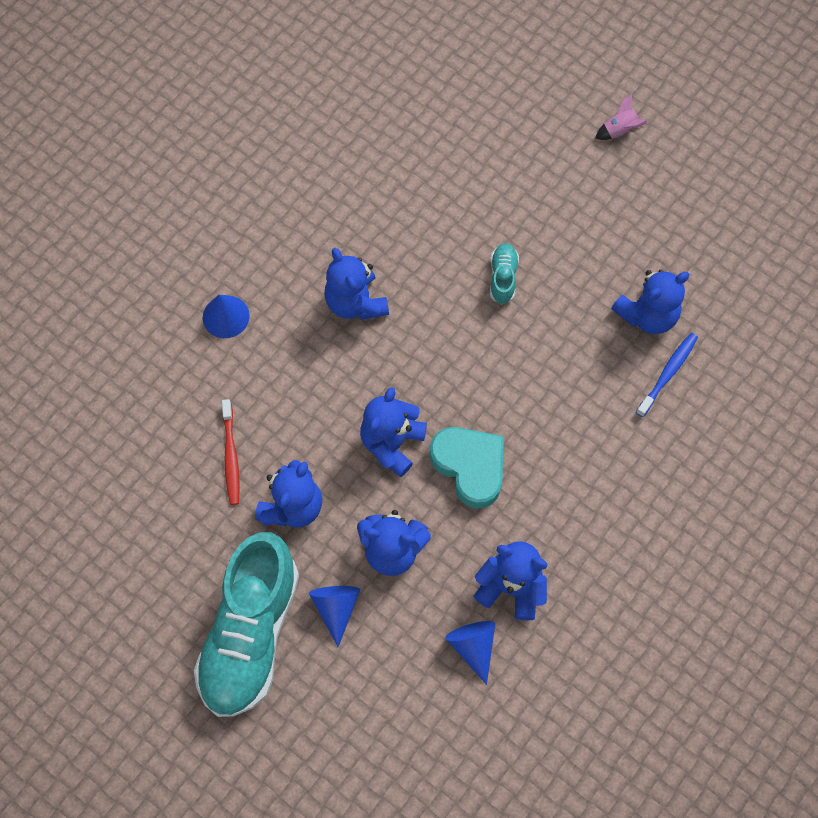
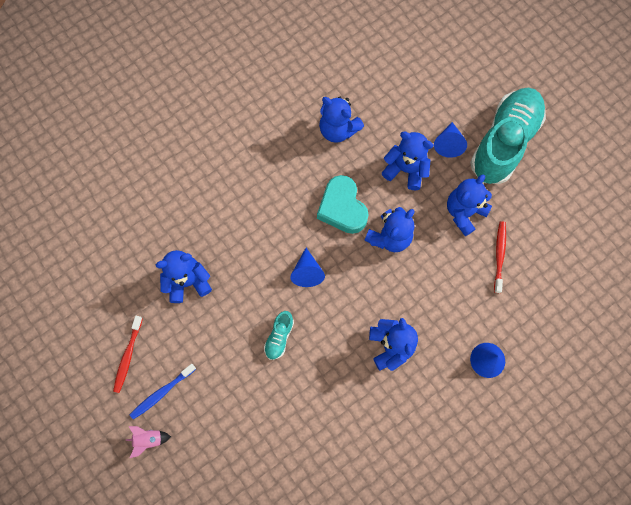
camera: 165 degrees left, 5 degrees up
(473, 646) = (371, 102): blue cone -> blue cone (307, 272)
(668, 373) = (190, 236): blue toothbrush -> blue toothbrush (162, 392)
(684, 210) = (128, 356): none -> red toothbrush

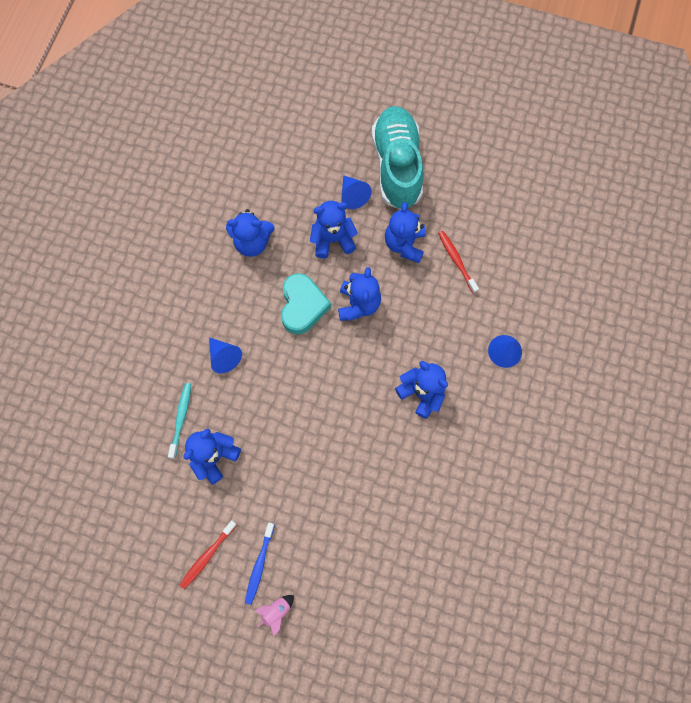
camera: 35 degrees left, 0 degrees up
(128, 356) = (207, 555): red toothbrush -> red toothbrush turned 60 degrees clockwise
(183, 233) = (181, 418): none -> turquoise toothbrush
(279, 337) = (326, 449): turquoise shoe -> none
(307, 272) = (311, 379): blue cone -> blue cone (224, 357)
(342, 208) = (302, 306): turquoise heart -> turquoise heart turned 120 degrees counterclockwise

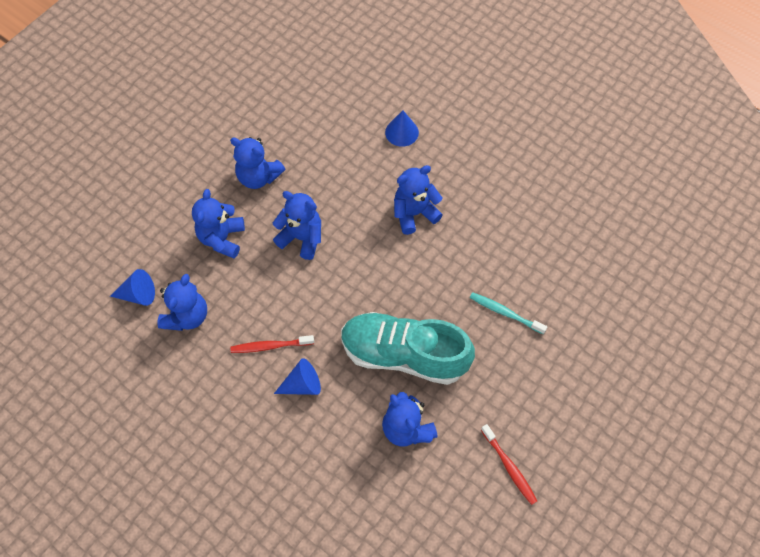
camera: 70 degrees left, 10 degrees down
(181, 418) = (352, 450): turquoise toothbrush -> turquoise toothbrush (505, 313)
(259, 565) = (534, 417): blue toothbrush -> none
(276, 611) = (585, 415): pink rocket -> none
(302, 306) = (280, 290): turquoise heart -> none
(353, 195) = (183, 204): blue cone -> blue cone (138, 294)
(397, 166) = (172, 155): turquoise shoe -> turquoise shoe (404, 354)
(456, 261) = (296, 139): red toothbrush -> red toothbrush (270, 346)

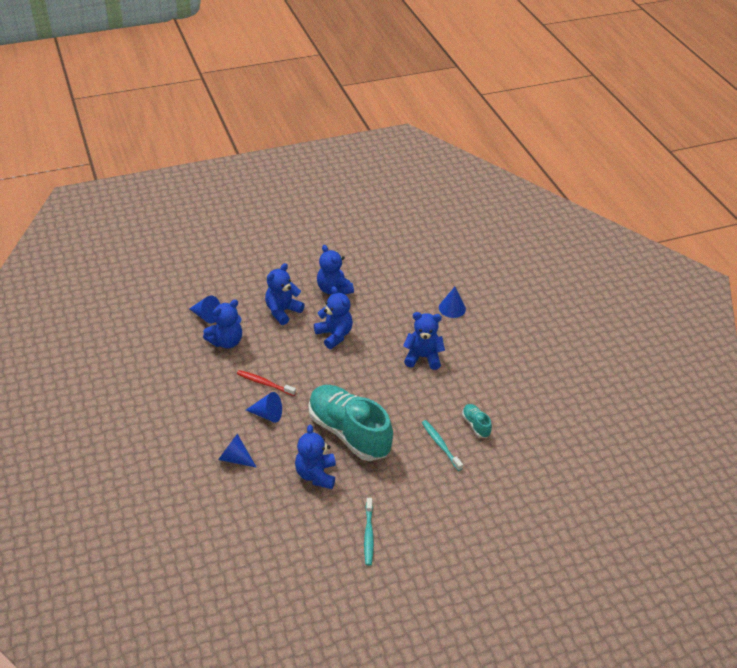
camera: 30 degrees right, 20 degrees down
(307, 462) = (235, 458): none -> blue cone
(509, 467) = (368, 535): red toothbrush -> turquoise toothbrush
(522, 267) = (475, 425): none -> turquoise shoe

